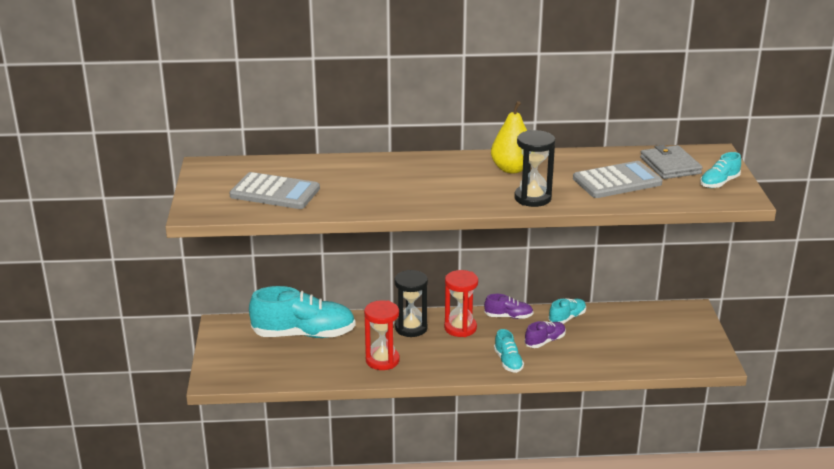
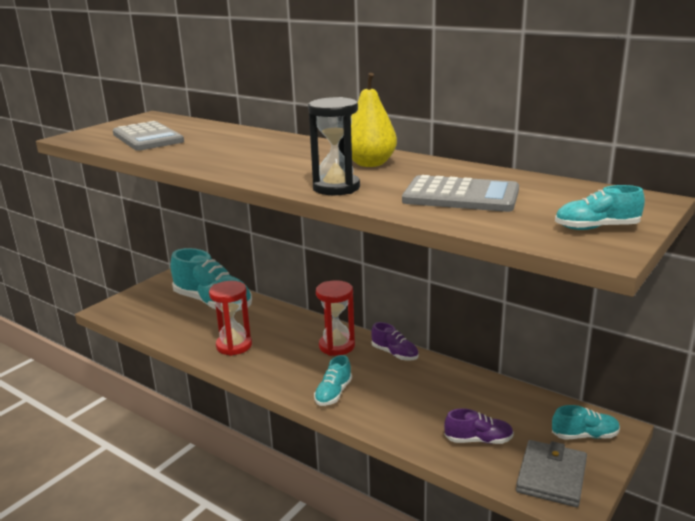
camera: 40 degrees right, 5 degrees down
(411, 328) = (296, 330): black hourglass -> none
(545, 341) = (396, 390): purple shoe -> purple shoe (478, 440)
(567, 318) = (451, 378): turquoise shoe -> turquoise shoe (585, 435)
(670, 165) = (559, 198): grey wallet -> grey wallet (551, 476)

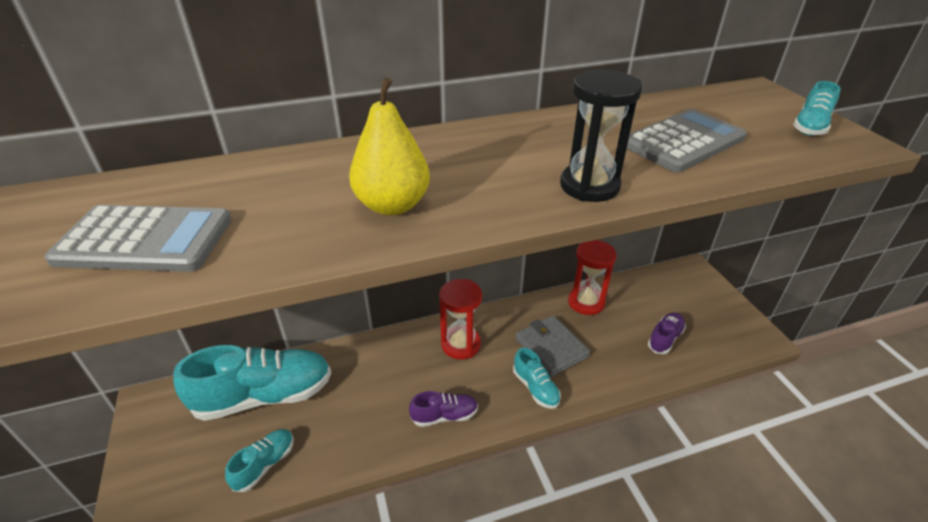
camera: 55 degrees left, 15 degrees up
(234, 346) = (377, 421): red hourglass -> red hourglass (586, 302)
(370, 164) = (529, 142): yellow pear -> yellow pear (392, 205)
(395, 354) = (510, 316): purple shoe -> purple shoe (444, 416)
(551, 476) = (728, 328): grey wallet -> grey wallet (551, 348)
(585, 435) = (693, 286): turquoise shoe -> turquoise shoe (265, 464)

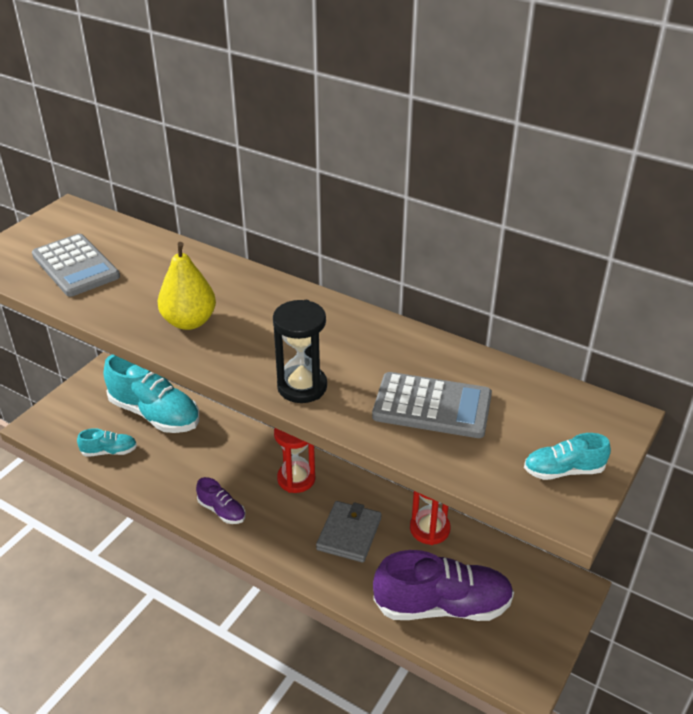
camera: 50 degrees right, 0 degrees up
(535, 388) = (296, 547): turquoise shoe -> none
(665, 338) = (442, 605): purple shoe -> purple shoe, size x2.08

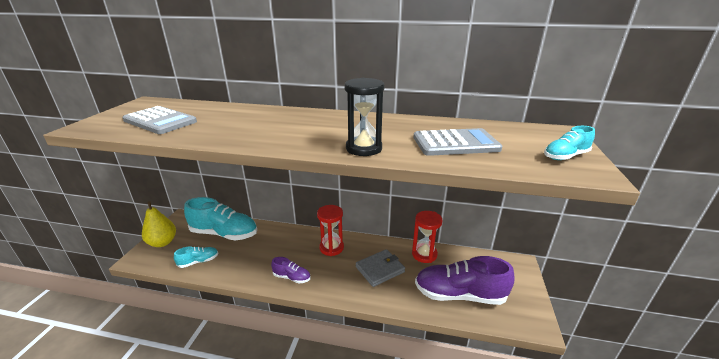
camera: 20 degrees left, 10 degrees down
(189, 322) = (260, 133): yellow pear -> yellow pear (162, 242)
(349, 534) = (380, 269): grey wallet -> grey wallet turned 60 degrees clockwise
(442, 605) = (459, 294): purple shoe -> purple shoe turned 150 degrees counterclockwise

